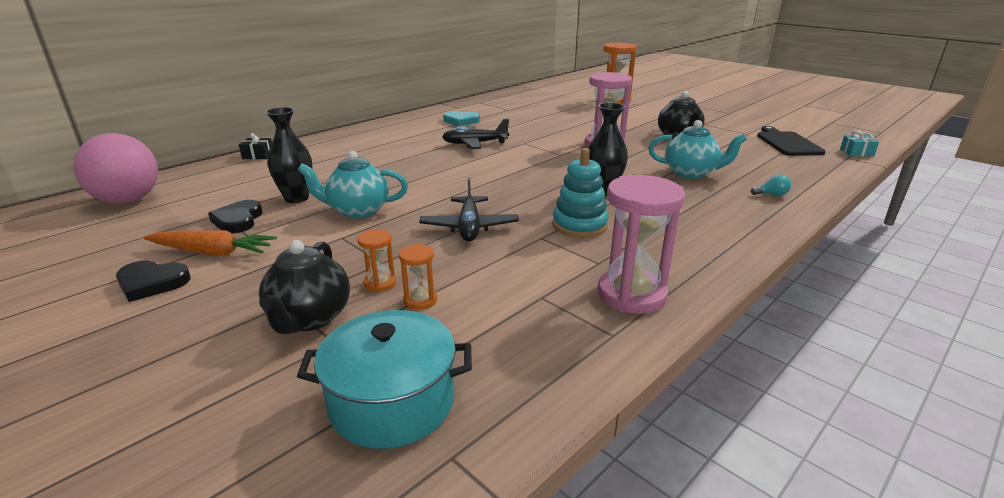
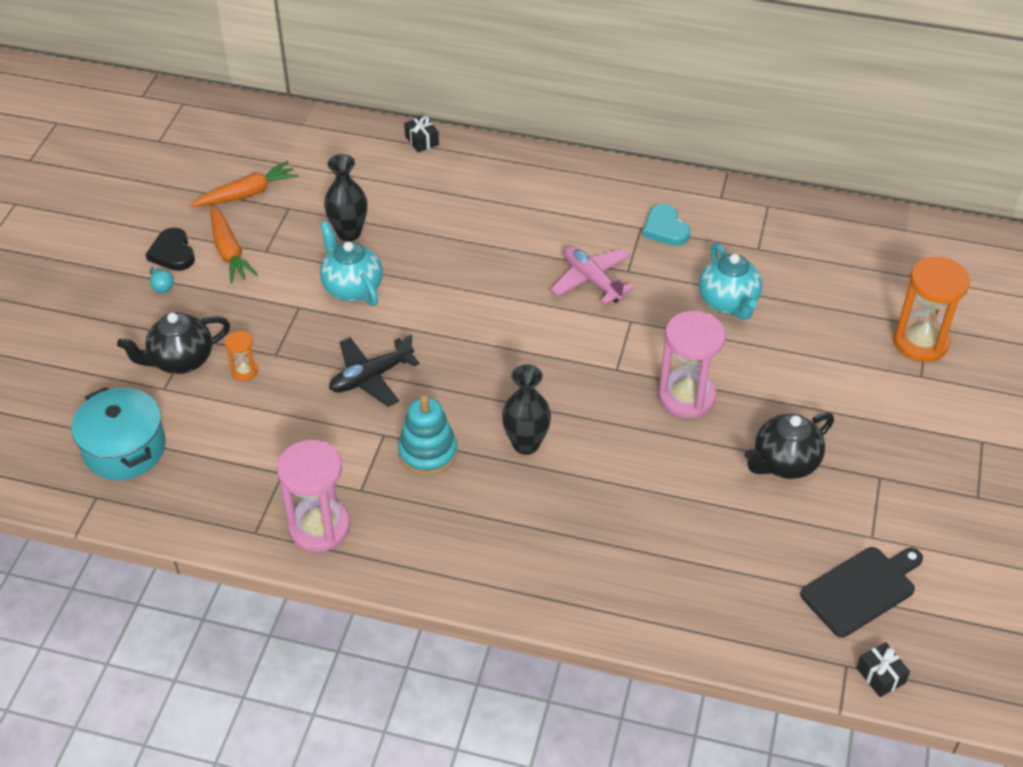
camera: 60 degrees right, 20 degrees up
(128, 200) = (273, 138): pink ball -> none
(162, 226) = (246, 194): none -> orange carrot
(238, 220) = (285, 227): black heart -> none
(420, 300) = (236, 405): orange hourglass -> none
(475, 144) = (591, 280): black plane -> pink plane
(691, 173) = (644, 506): turquoise teapot -> turquoise teapot (728, 302)
(771, 194) = (626, 594): turquoise light bulb -> turquoise light bulb (162, 286)
(856, 152) = (880, 675): turquoise gift -> black gift

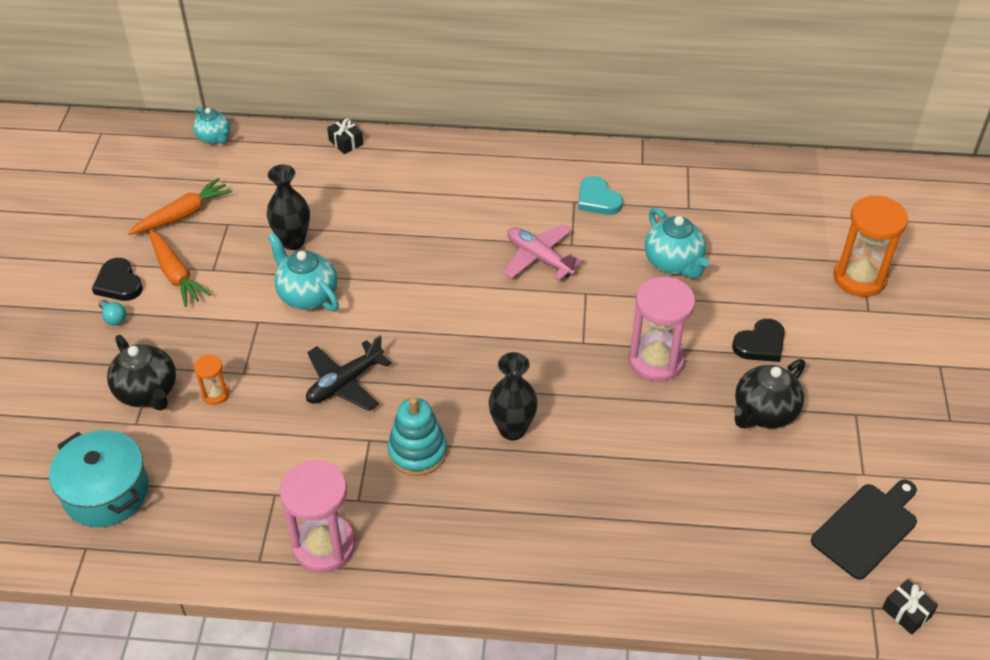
camera: 10 degrees left, 0 degrees up
(181, 361) = (148, 392): black teapot -> black teapot turned 90 degrees counterclockwise
(292, 121) = (214, 138): none -> turquoise teapot
(798, 395) = (760, 344): none -> black heart

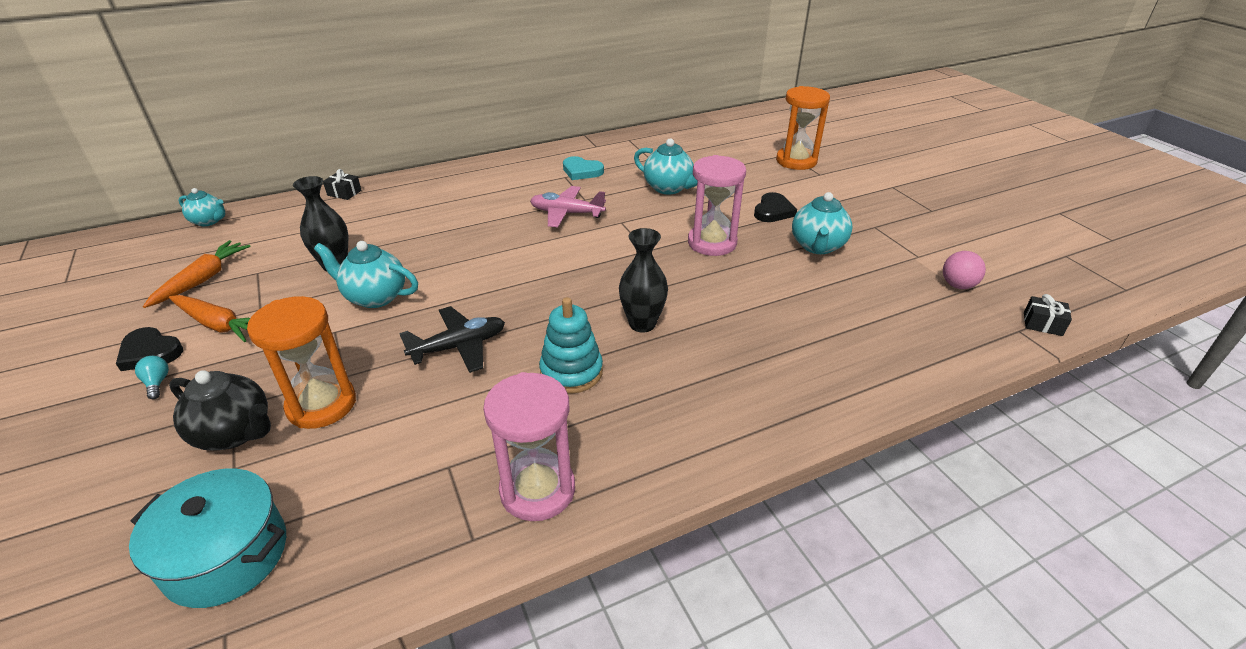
camera: 30 degrees left, 10 degrees down
(114, 318) = (157, 383): turquoise light bulb -> turquoise light bulb turned 135 degrees counterclockwise
(215, 394) = (322, 404): orange hourglass -> orange hourglass, size x2.09
(345, 383) = (459, 346): black plane -> black plane turned 135 degrees counterclockwise
(764, 413) = (817, 246): black teapot -> turquoise teapot
(866, 528) = (957, 285): black cutting board -> pink ball

